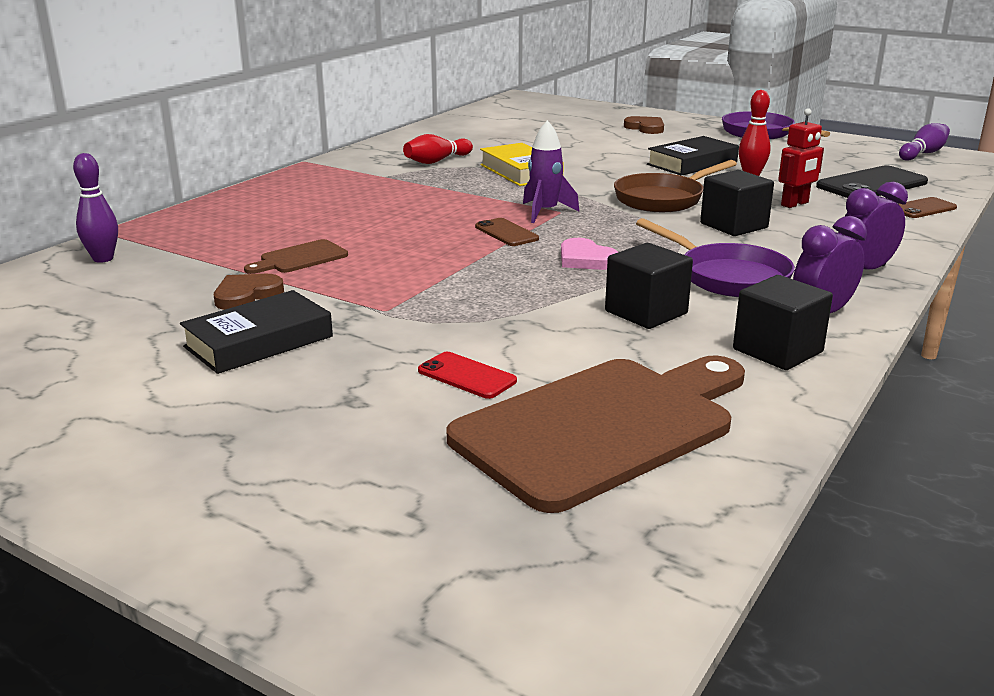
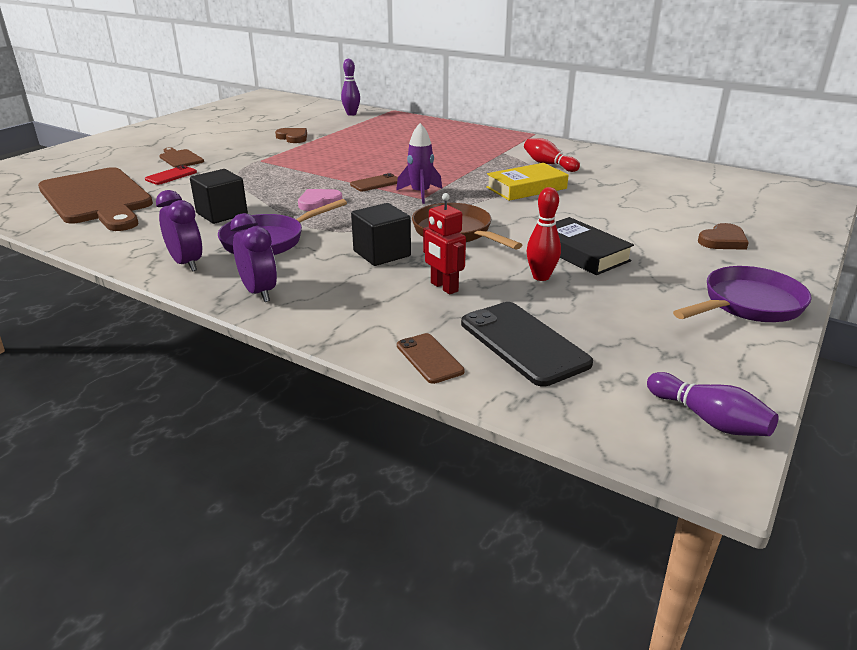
camera: 90 degrees right, 5 degrees up
(259, 342) = (236, 143): black book -> none
(300, 258) = (342, 143): brown cutting board -> brown cutting board (180, 158)
(777, 351) = (142, 243): black cube -> none

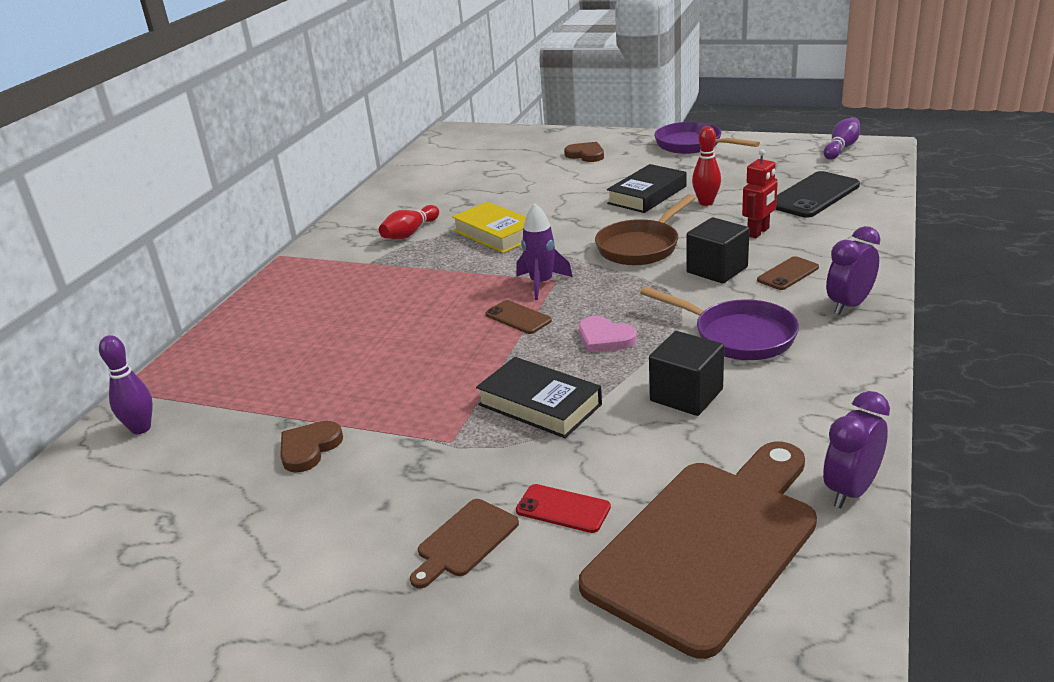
camera: 100 degrees left, 0 degrees up
(186, 264) = (835, 366): purple clock -> purple clock (851, 490)
(266, 179) = (539, 404): none -> black book
(429, 358) = (867, 218): brown phone -> brown phone (788, 274)

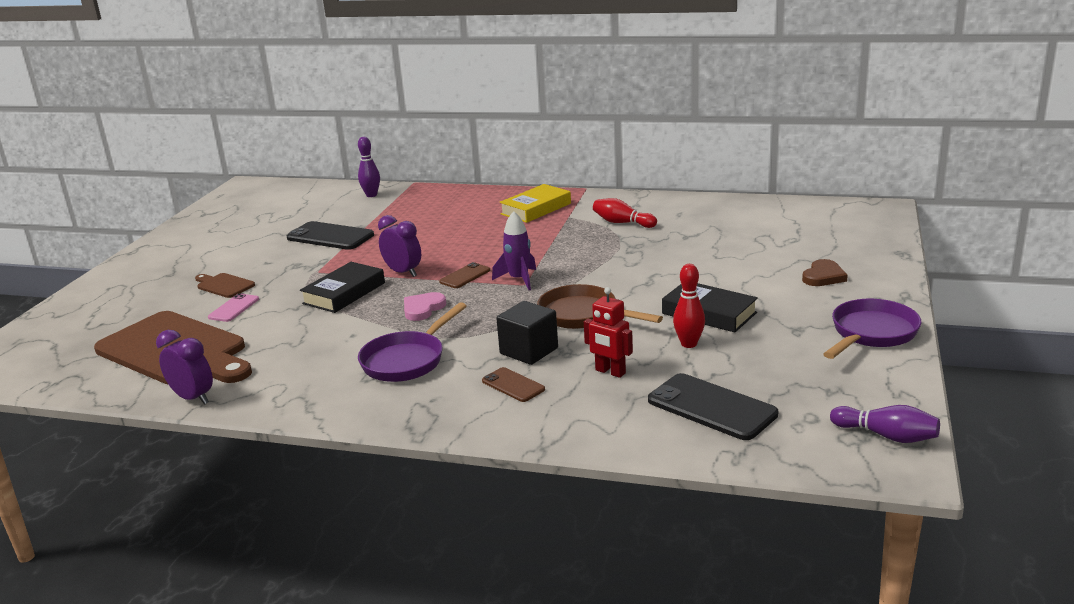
camera: 85 degrees right, 5 degrees down
(309, 448) = (330, 237): brown heart -> black phone
(496, 234) = (618, 254): yellow book -> yellow book (536, 209)
(563, 509) = (234, 308): red phone -> pink phone
(686, 395) = (332, 341): black cube -> none
(849, 305) = (443, 413): purple clock -> purple clock (403, 272)

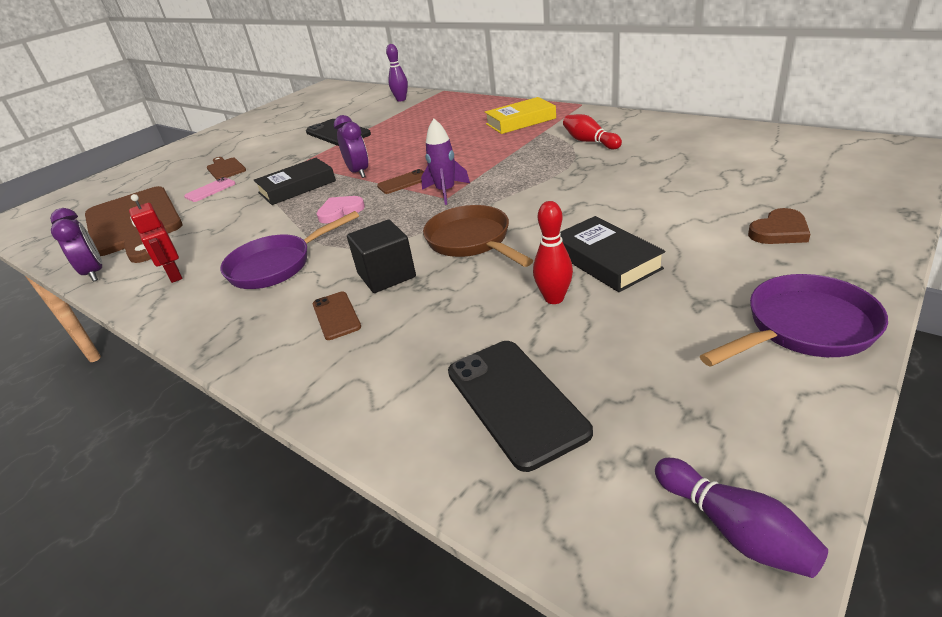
camera: 25 degrees right, 10 degrees up
(610, 372) = (441, 319): red robot -> red robot (174, 275)

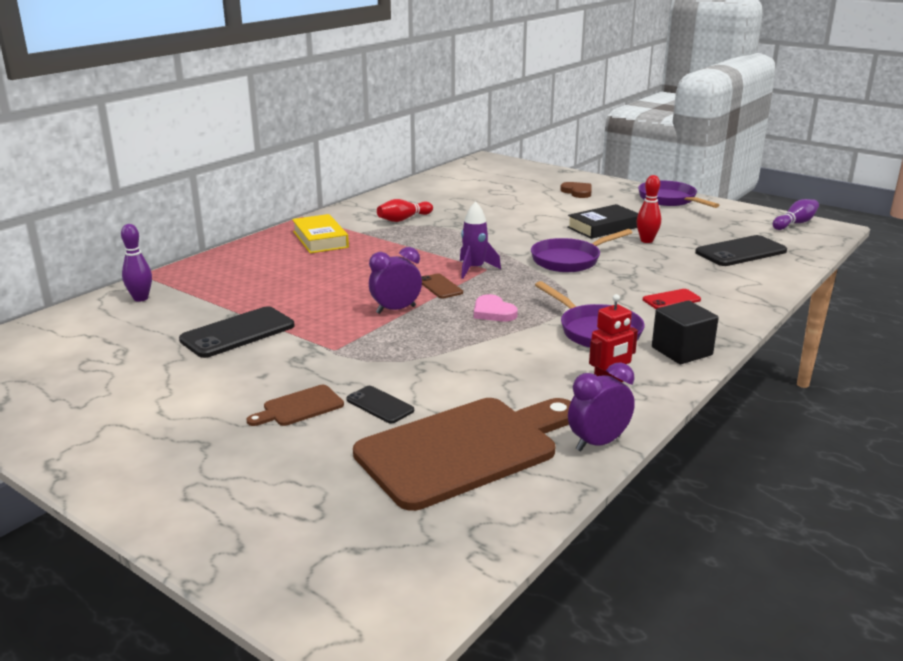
camera: 95 degrees left, 10 degrees down
(210, 190) = (380, 405): pink phone -> black phone
(297, 187) = (413, 342): black book -> none
(336, 316) = (671, 300): brown phone -> red phone
(386, 275) = (616, 286): black cube -> black cube (681, 351)
(472, 241) = (570, 260): brown pan -> purple pan

